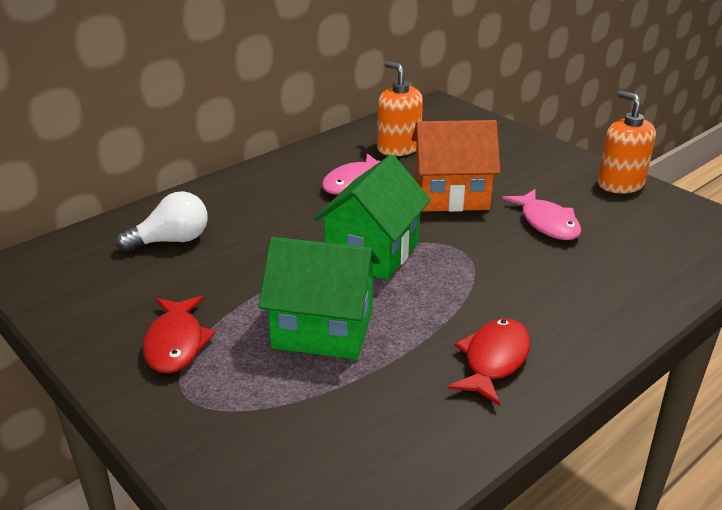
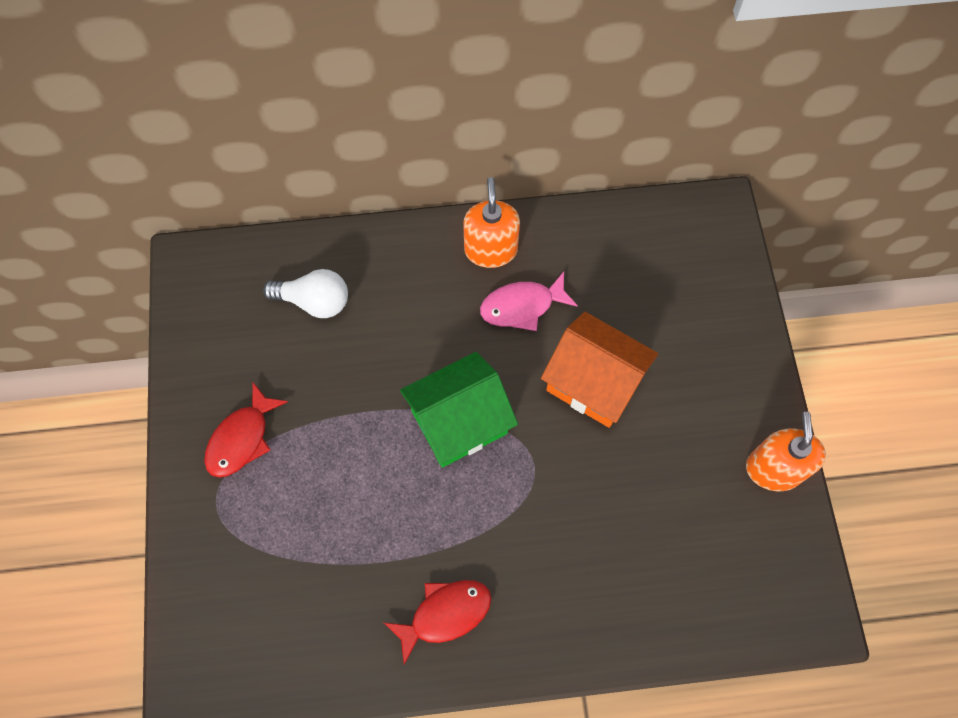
camera: 35 degrees right, 35 degrees up
(323, 329) = (351, 493): green house -> none
(398, 148) = (610, 271): orange soap dispenser -> orange soap dispenser (491, 249)
(547, 223) = (643, 481): pink fish -> none

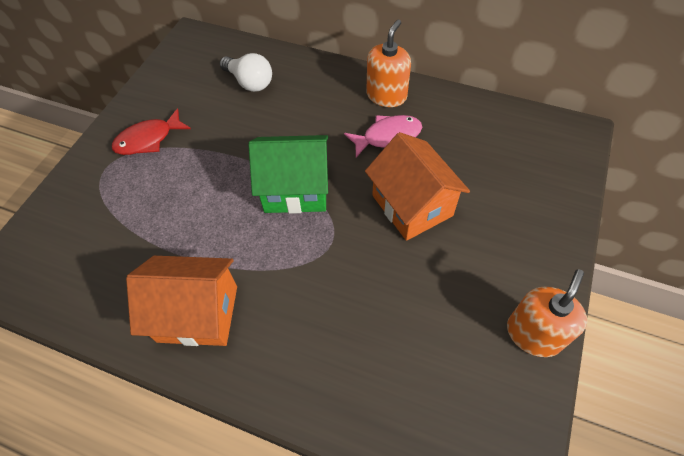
camera: 30 degrees right, 10 degrees down
(445, 614) = (198, 313): red fish -> orange house
(522, 306) = (387, 136): pink fish -> pink fish turned 150 degrees clockwise

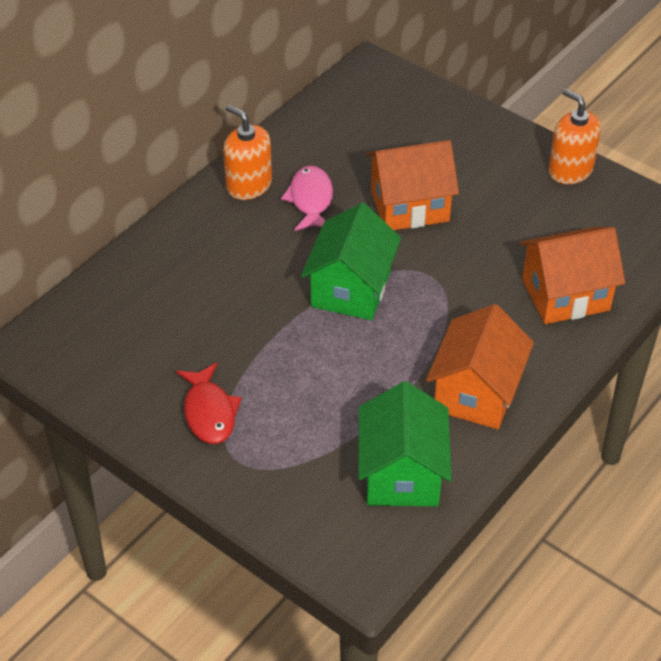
camera: 75 degrees left, 10 degrees down
(100, 277) = (402, 473): none -> green house
(249, 82) = (158, 299): white light bulb -> none
(345, 368) = (565, 295): none -> orange house

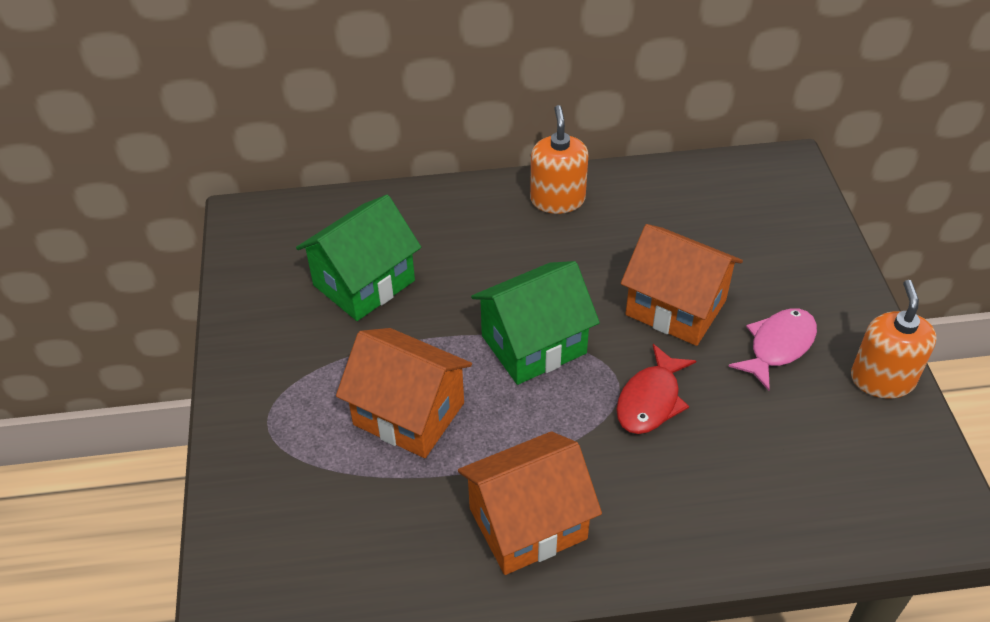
camera: 45 degrees right, 0 degrees up
(209, 412) = (297, 363): red fish -> red fish (651, 400)
(310, 200) = (594, 245): pink fish -> pink fish (778, 346)
(402, 473) = (373, 543): green house -> green house (364, 283)
(565, 295) = (729, 497): orange house -> orange house (409, 414)

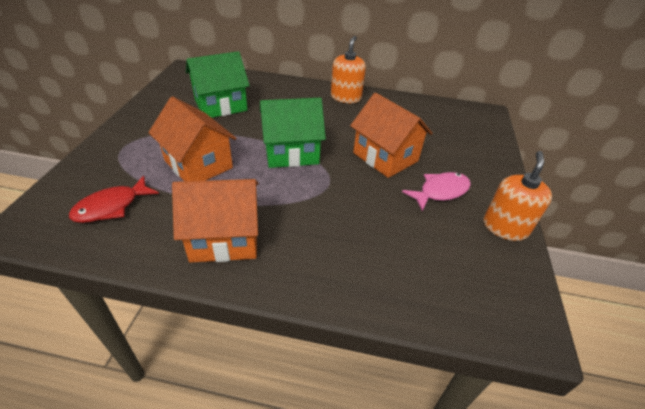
camera: 15 degrees right, 5 degrees down
(651, 400) = (344, 196): red fish -> red fish (111, 206)

